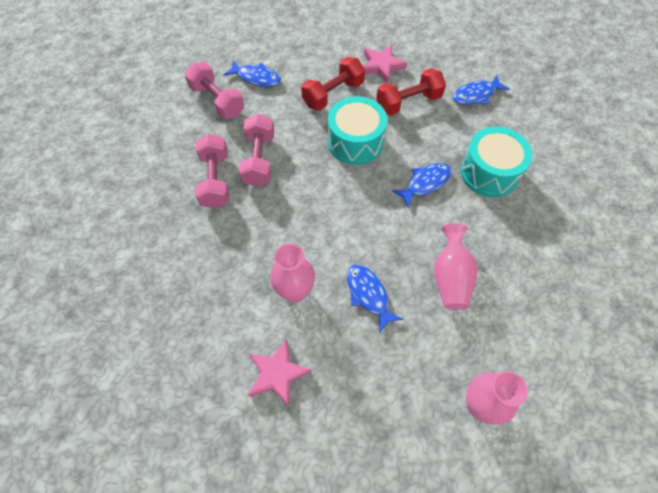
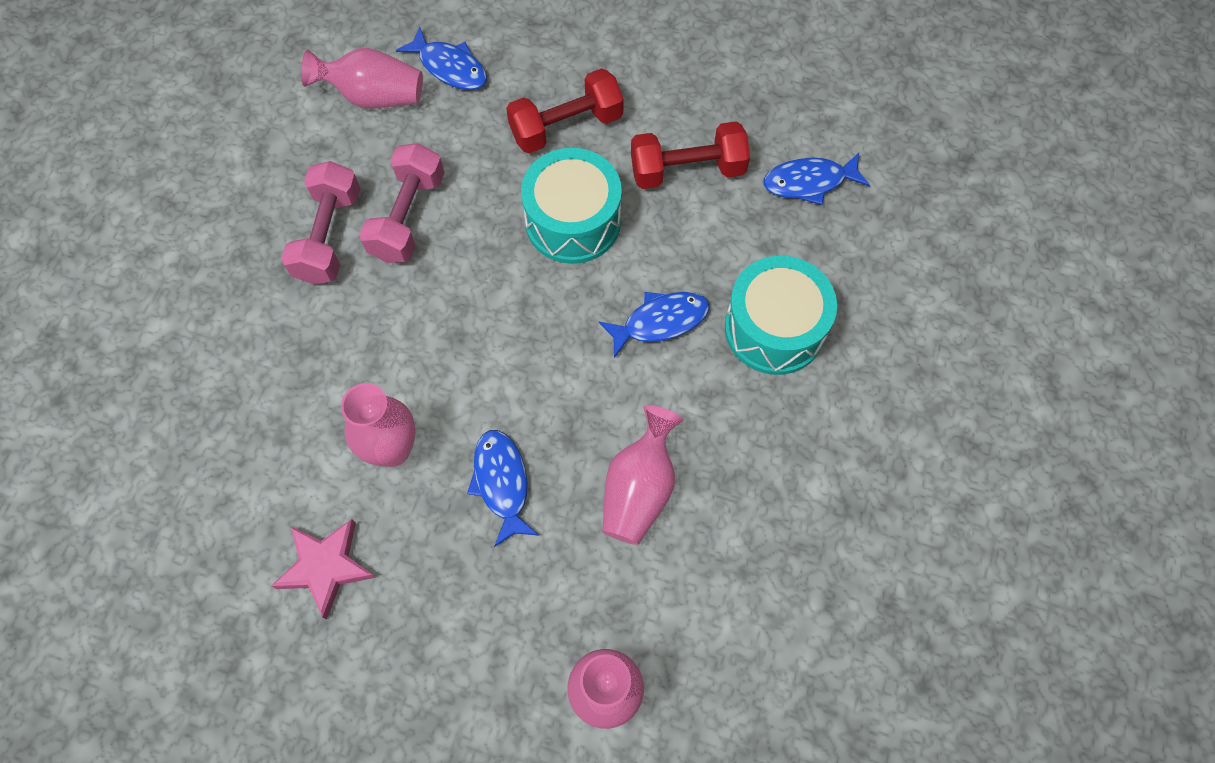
camera: 15 degrees right, 5 degrees up
(217, 101) = (373, 96): pink dumbbell -> pink vase
(381, 66) = (667, 91): pink star -> none

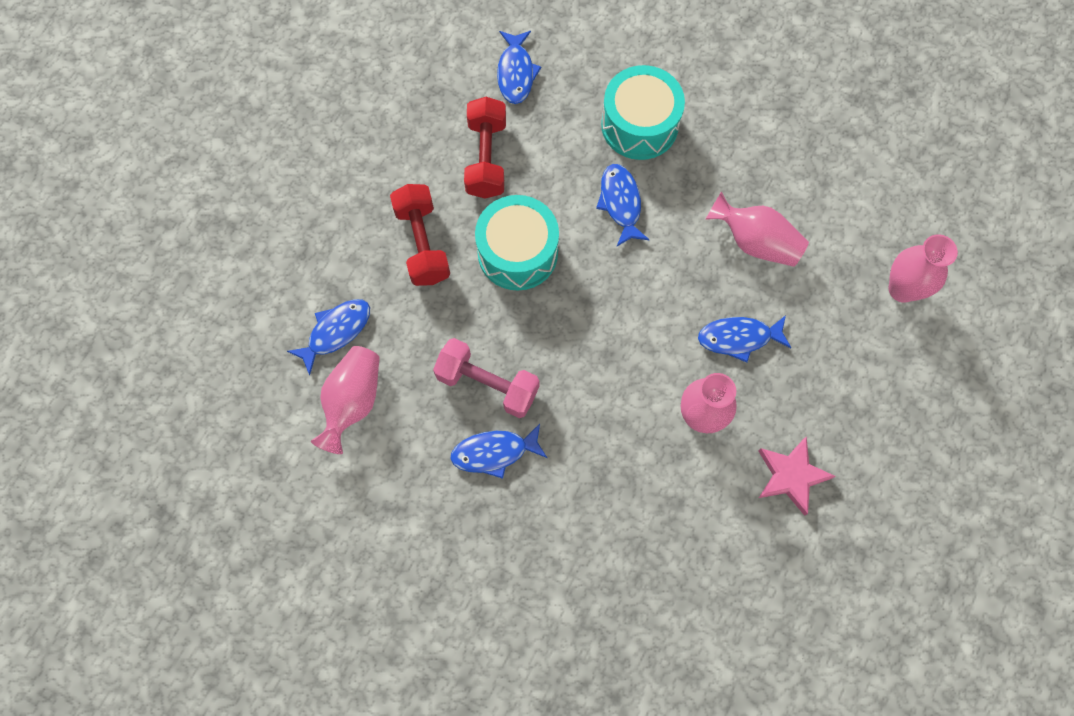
camera: 80 degrees left, 5 degrees up
(329, 236) = (494, 452): pink dumbbell -> blue fish

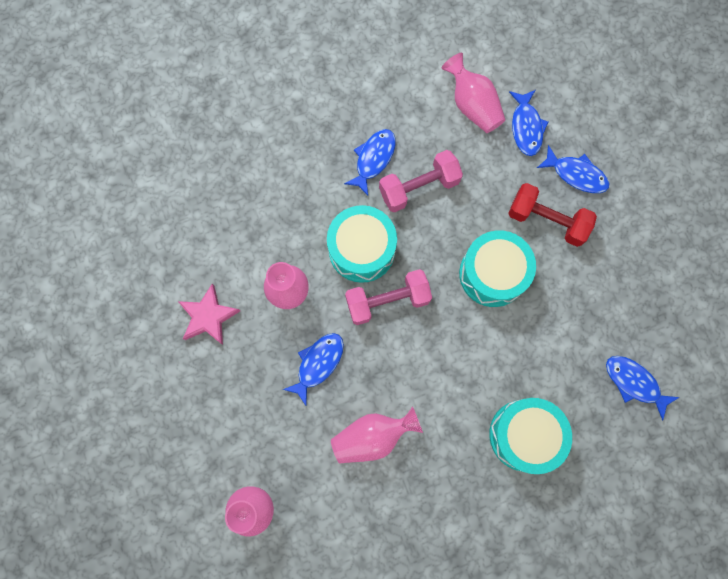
camera: 130 degrees right, 5 degrees up
(486, 158) = (579, 309): red dumbbell -> none
(598, 387) = (362, 250): none -> turquoise drum
(620, 203) = (474, 370): blue fish -> blue fish (576, 174)
(625, 324) = (387, 301): none -> pink dumbbell

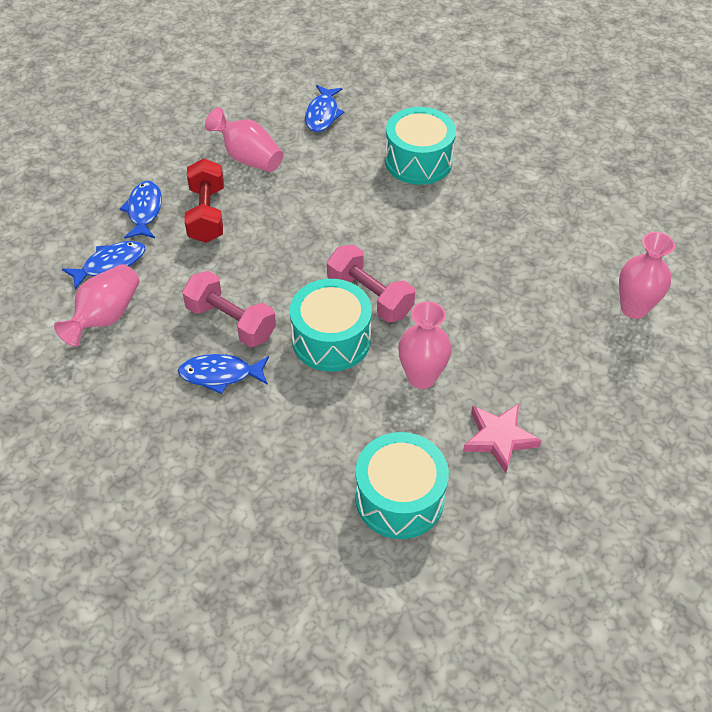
camera: 120 degrees left, 25 degrees down
(318, 364) = (471, 322): blue fish -> none
(372, 436) = (502, 254): pink vase -> pink vase (248, 158)
(492, 274) = (287, 232): turquoise drum -> turquoise drum (399, 498)

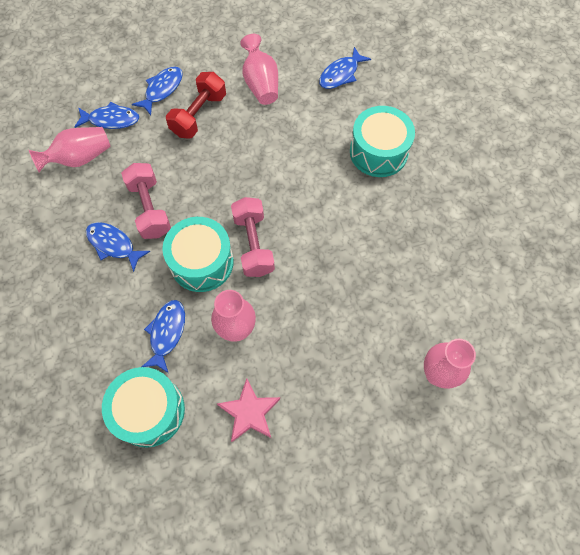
camera: 35 degrees right, 15 degrees up
(353, 420) = (167, 333): none -> blue fish

